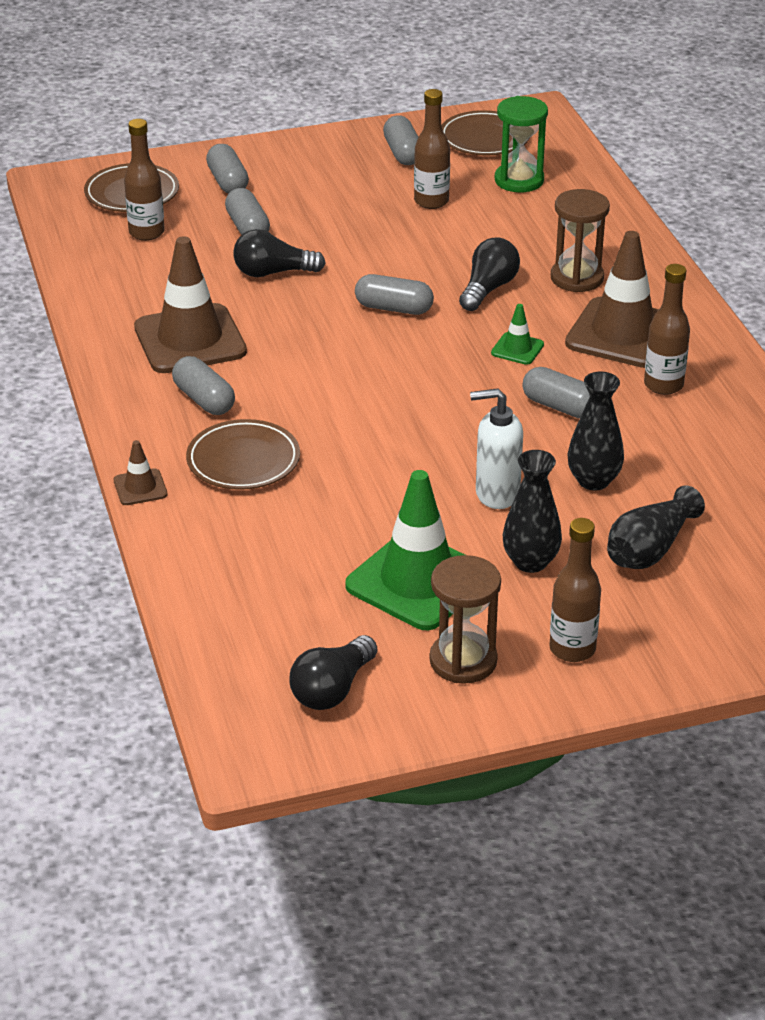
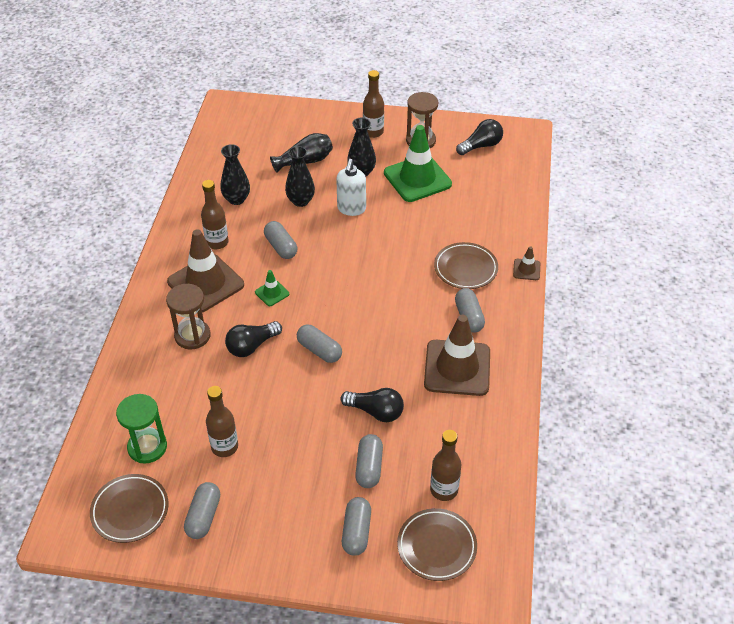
camera: 155 degrees left, 10 degrees up
(496, 494) = (351, 209): white soap dispenser -> white soap dispenser turned 75 degrees clockwise
(701, 452) = (236, 199): none -> black vase

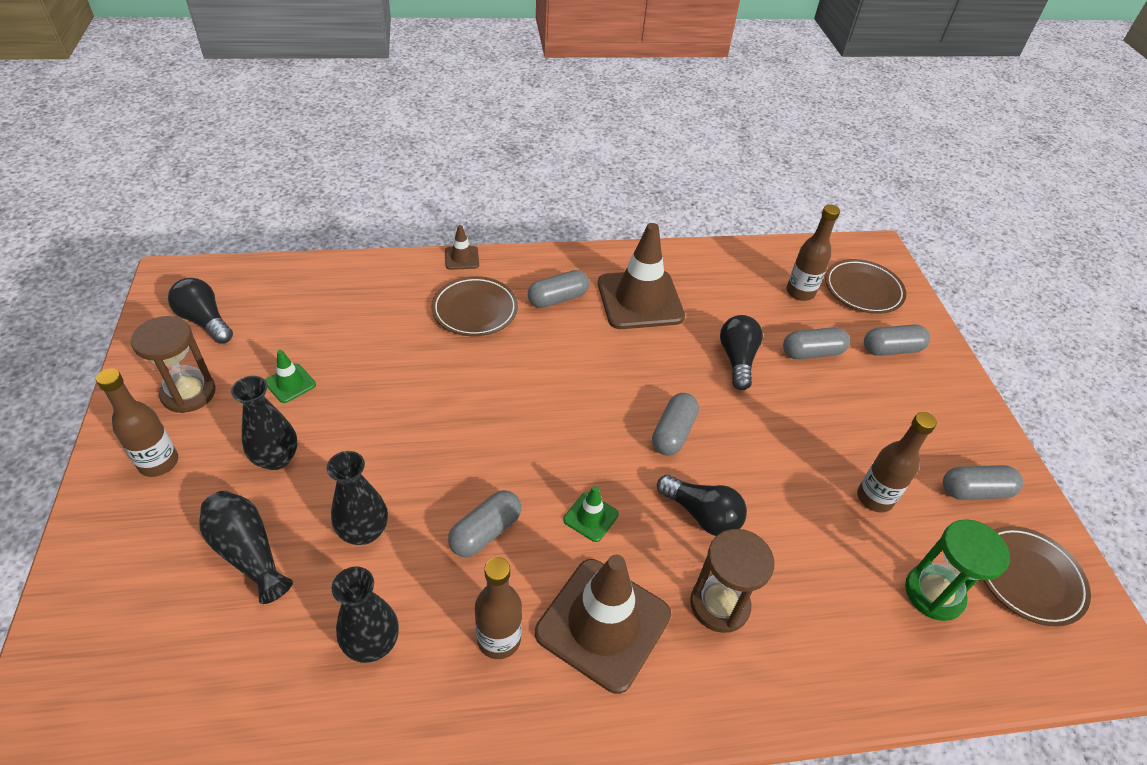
camera: 110 degrees left, 0 degrees up
(351, 209) = (374, 454): white soap dispenser -> none
(417, 179) = (290, 383): green traffic cone -> green traffic cone, size x0.45

